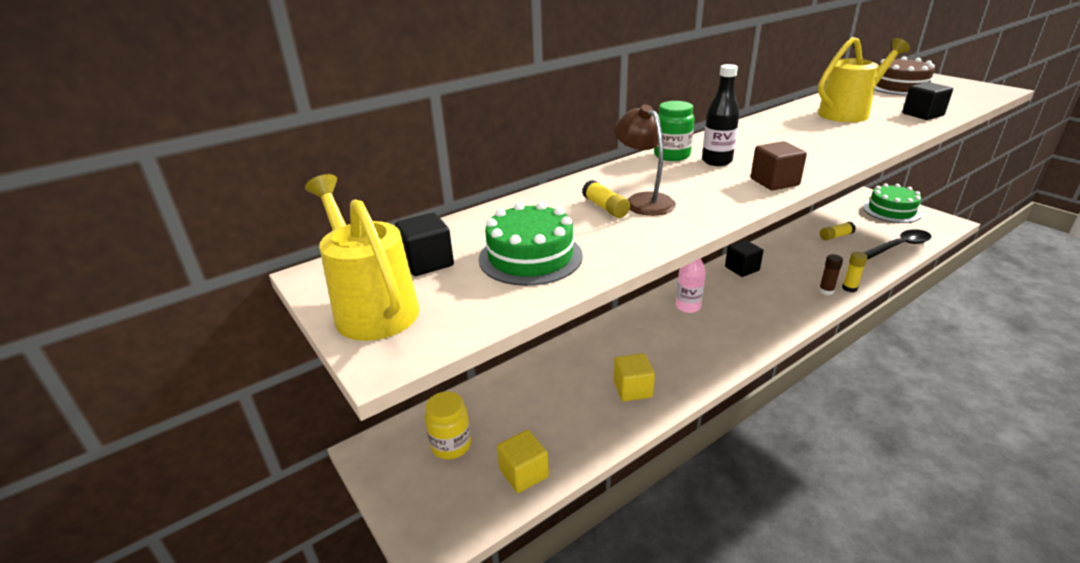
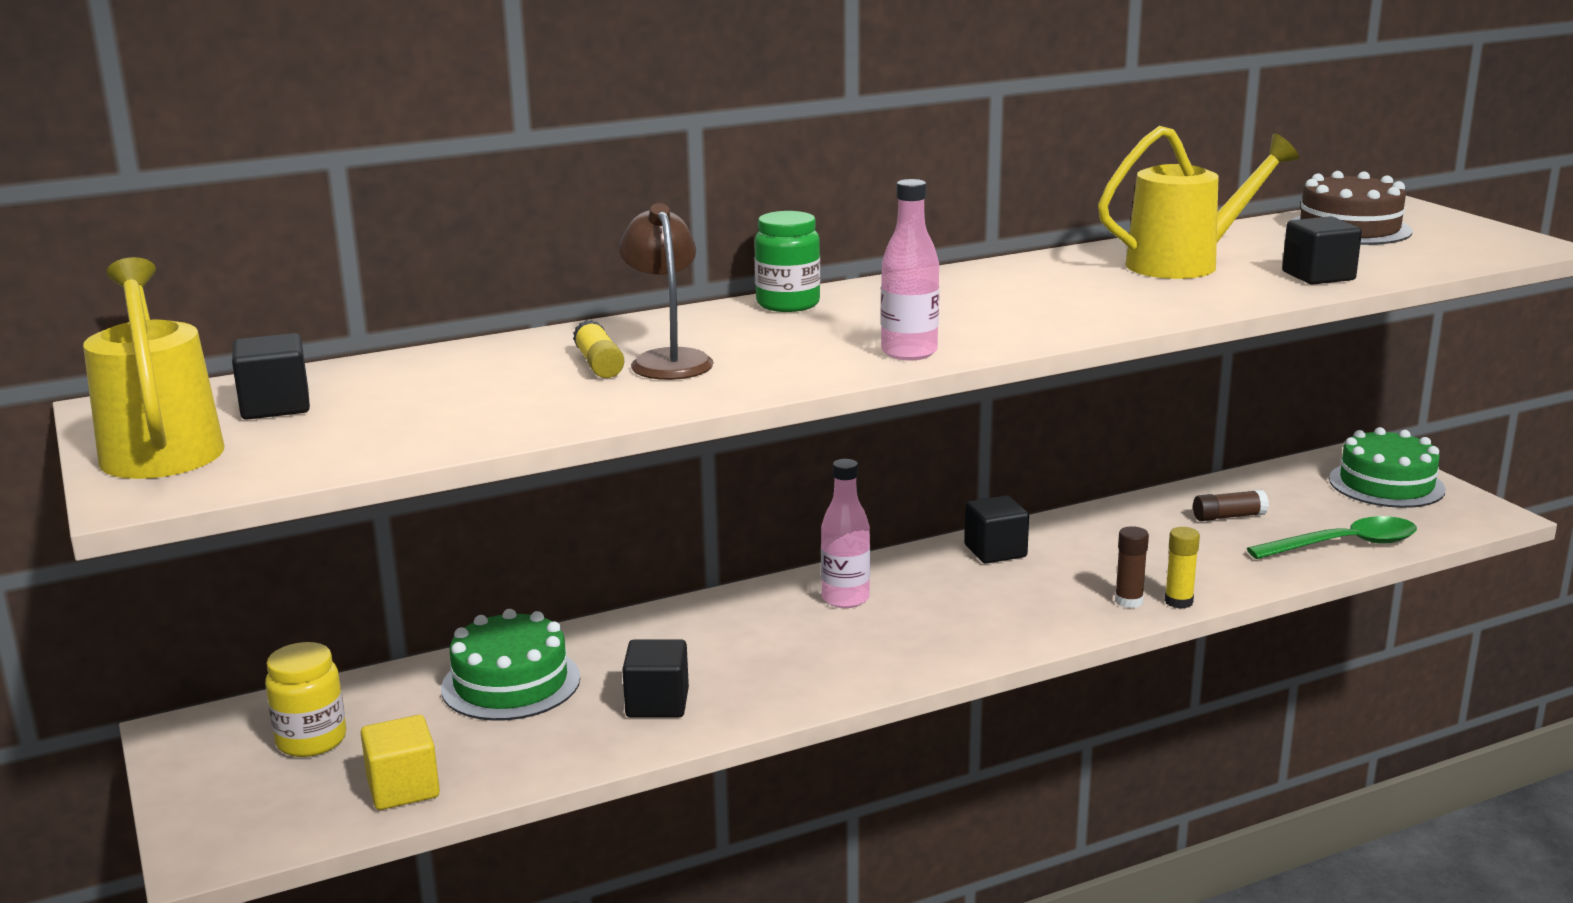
camera: 10 degrees right, 10 degrees down
(530, 257) = (425, 412): green cake -> green cake (511, 683)
(632, 389) = (657, 703): yellow cube -> black cube
(716, 161) = (852, 318): black bottle -> none
(774, 182) = (909, 352): brown cube -> pink bottle
(836, 236) = (1229, 516): yellow glue stick -> brown glue stick
(899, 246) = (1344, 545): black spoon -> green spoon

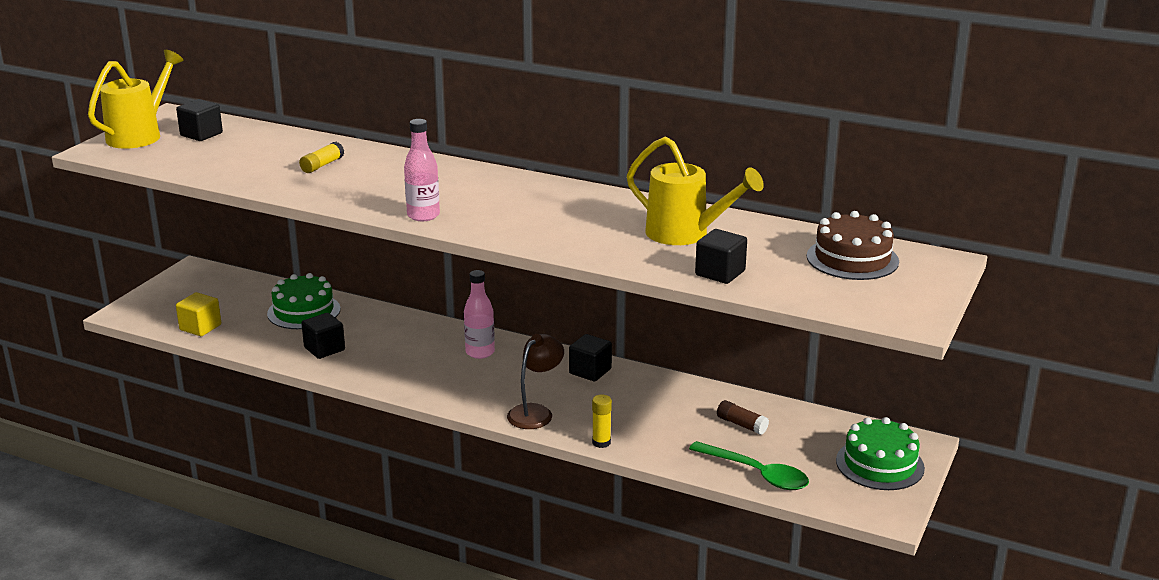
camera: 50 degrees right, 5 degrees up
(311, 740) = (214, 294): yellow jar -> none
(668, 360) = (345, 175): brown lamp -> brown lamp (535, 412)
(788, 304) = (462, 170): green jar -> none
(1128, 601) = (581, 428): brown glue stick -> none

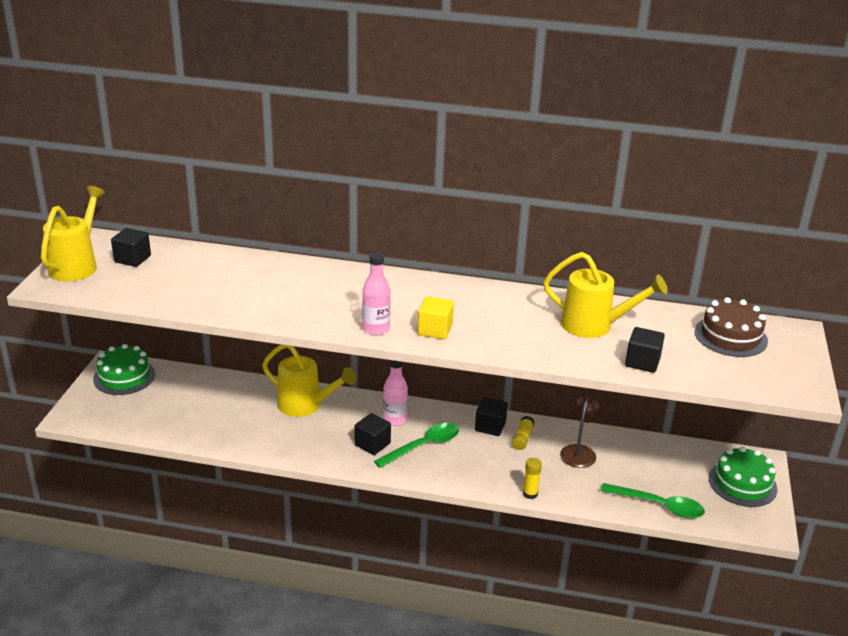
camera: 15 degrees left, 5 degrees up
(200, 327) = (146, 424): yellow cube -> yellow cube (435, 330)
(304, 311) = (229, 397): green cake -> green cake (124, 377)
(322, 165) = (259, 283): yellow glue stick -> yellow glue stick (522, 438)
(324, 349) = (264, 432): black cube -> black cube (372, 444)
(384, 328) = (305, 405): none -> yellow watering can
(499, 381) = (423, 446): none -> green spoon
(535, 412) = (466, 472): brown lamp -> brown lamp (580, 451)
(741, 425) = (627, 462): brown glue stick -> none

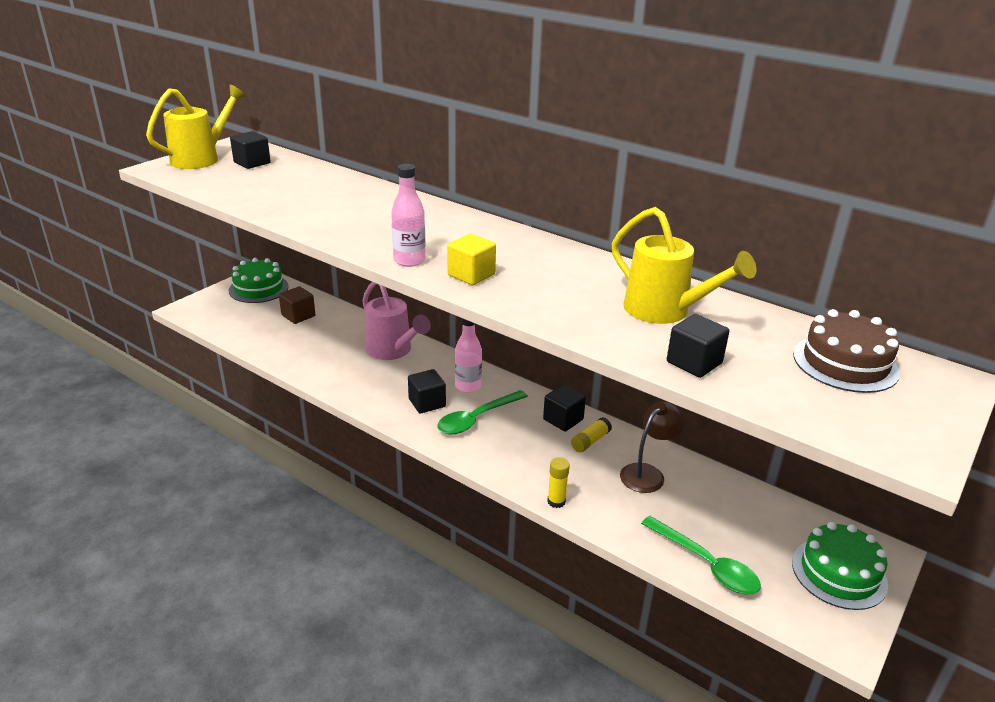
camera: 25 degrees right, 0 degrees up
(189, 394) = (298, 316): none -> brown cube
(305, 405) = (392, 351): yellow watering can -> pink watering can
(423, 446) = (477, 419): green spoon -> green spoon turned 150 degrees clockwise

